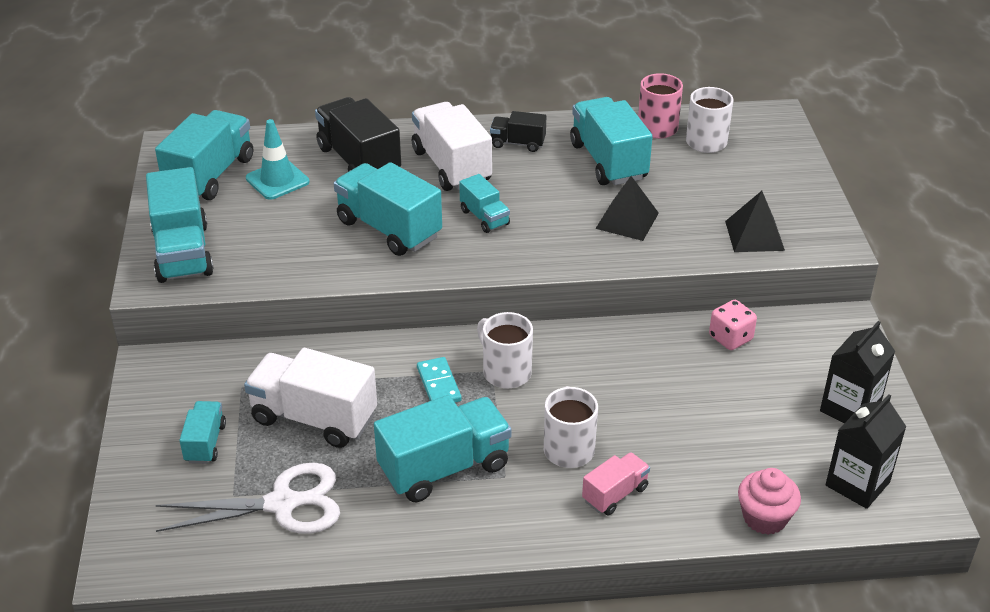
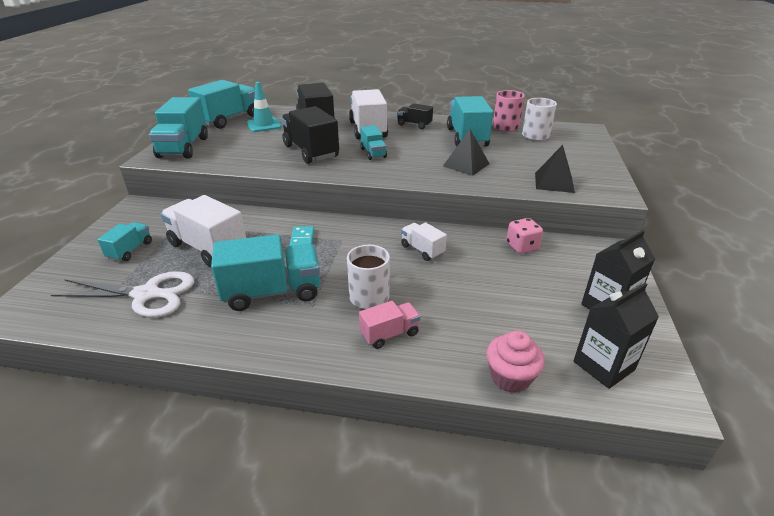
camera: 15 degrees right, 5 degrees down
(389, 229) = (310, 151): turquoise truck -> black truck
(505, 372) = (351, 242): white mug -> none
(605, 367) = (422, 250): none -> white truck

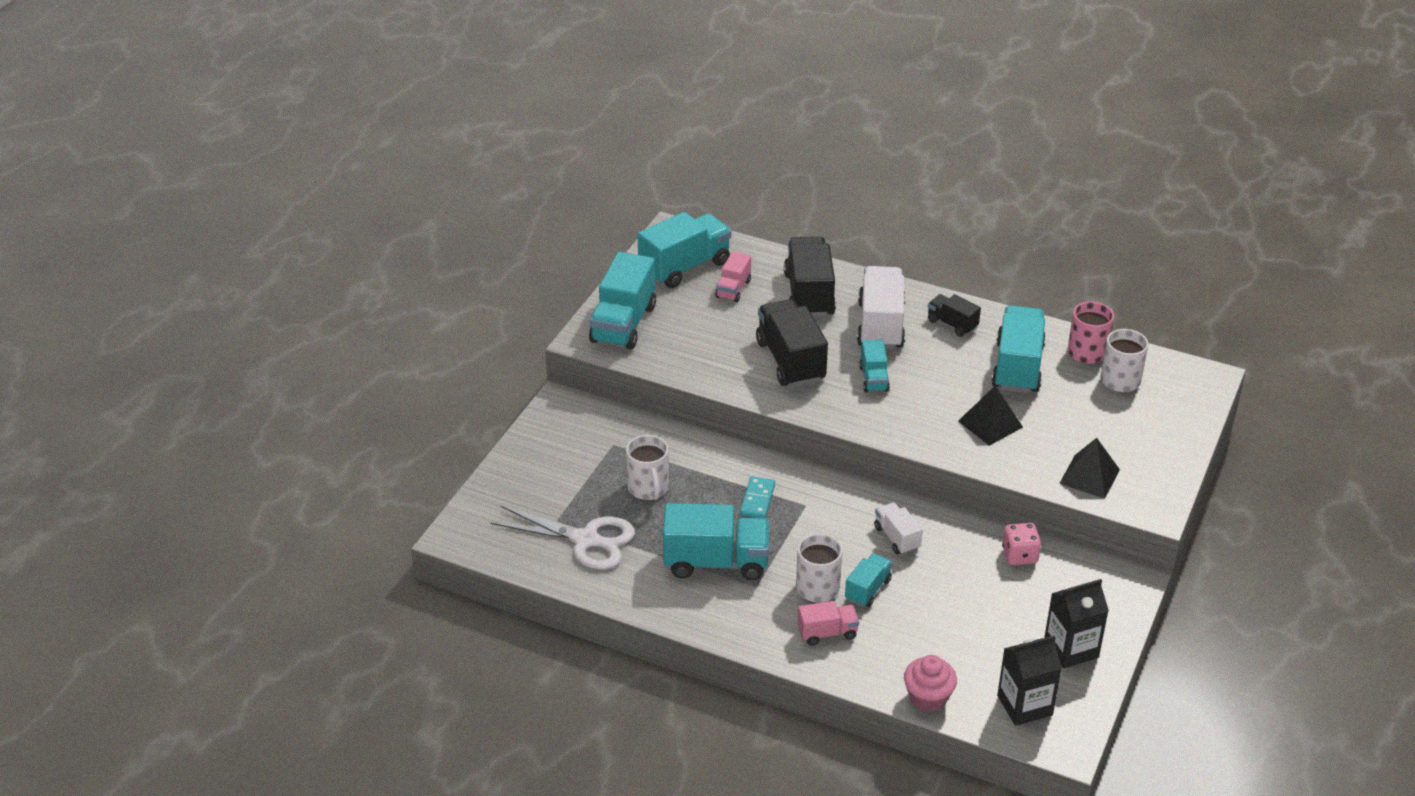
camera: 15 degrees right, 5 degrees up
(130, 250) = (561, 476): turquoise truck -> turquoise truck (867, 589)
(208, 248) = (648, 488): white truck -> white mug
(264, 125) = (733, 289): turquoise traffic cone -> pink truck

